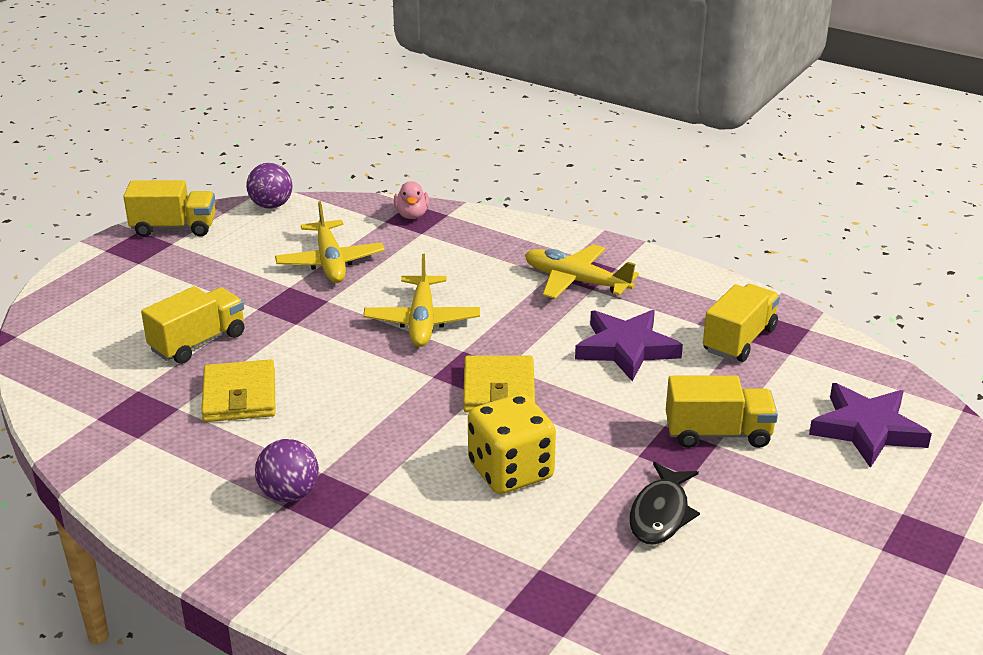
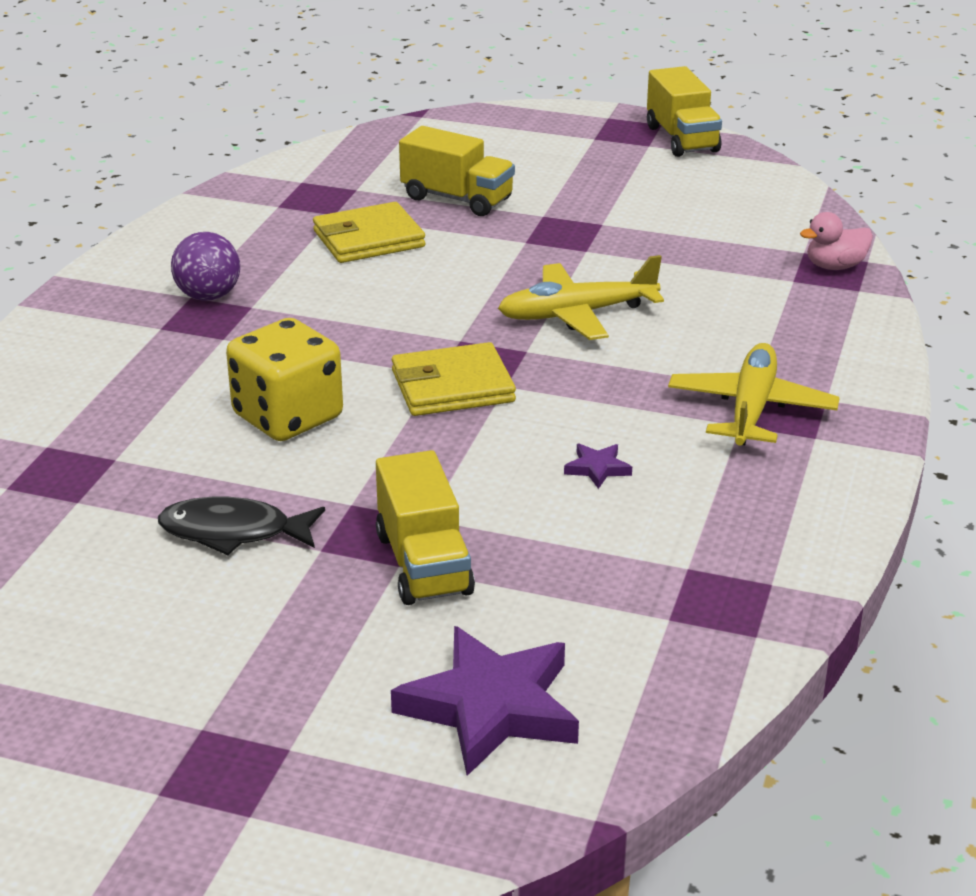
camera: 75 degrees right, 0 degrees up
(271, 205) = (780, 178): purple ball -> none
(330, 262) = (674, 236): yellow plane -> none
(626, 349) = (597, 468): purple star -> purple star, size x0.43
(739, 340) = (678, 566): yellow truck -> none

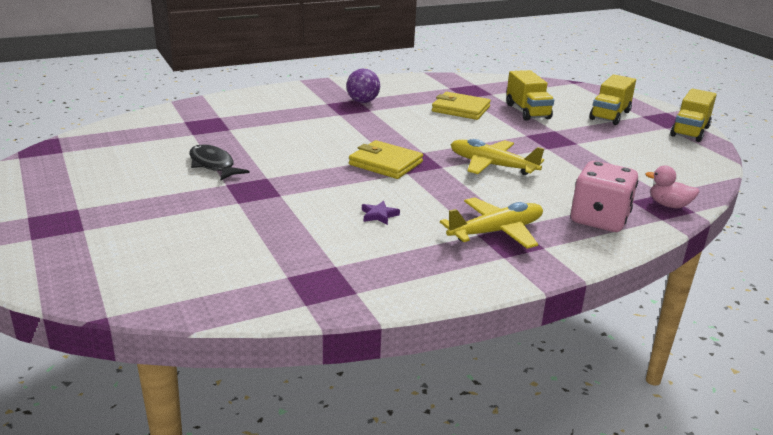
camera: 45 degrees right, 5 degrees down
(288, 417) = (307, 144): yellow dice -> none
(423, 564) = (246, 207): yellow truck -> yellow truck (610, 115)
(490, 707) = (162, 260): purple star -> none
(810, 327) = (599, 219): none -> pink dice

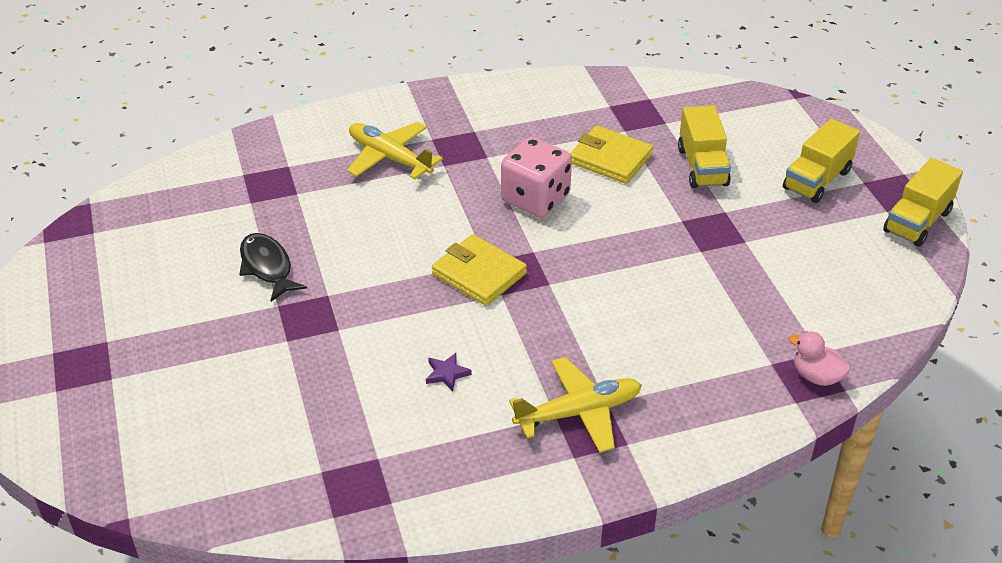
camera: 10 degrees right, 15 degrees up
(362, 101) = (481, 137): purple ball -> none
(492, 165) = (614, 284): yellow plane -> yellow plane (389, 158)
(599, 219) = (714, 398): pink dice -> pink dice (535, 199)

